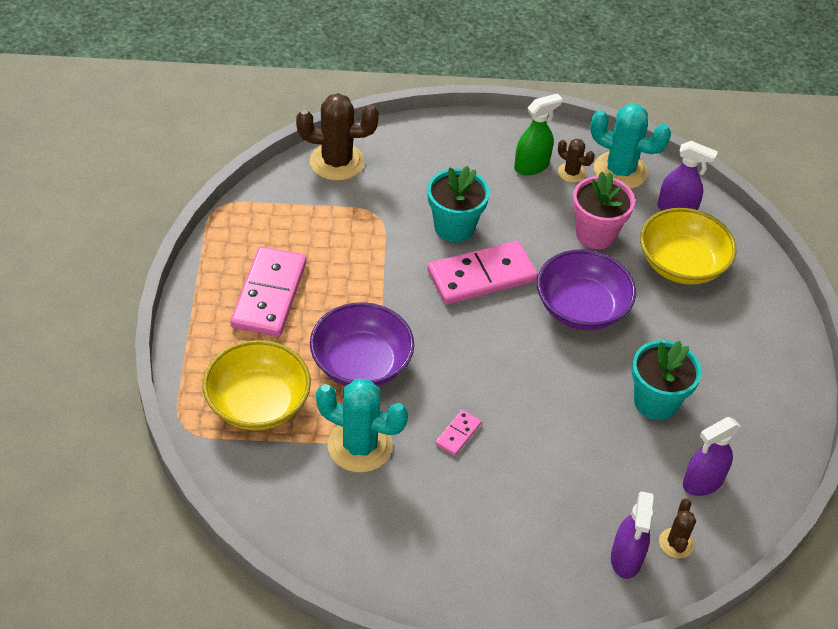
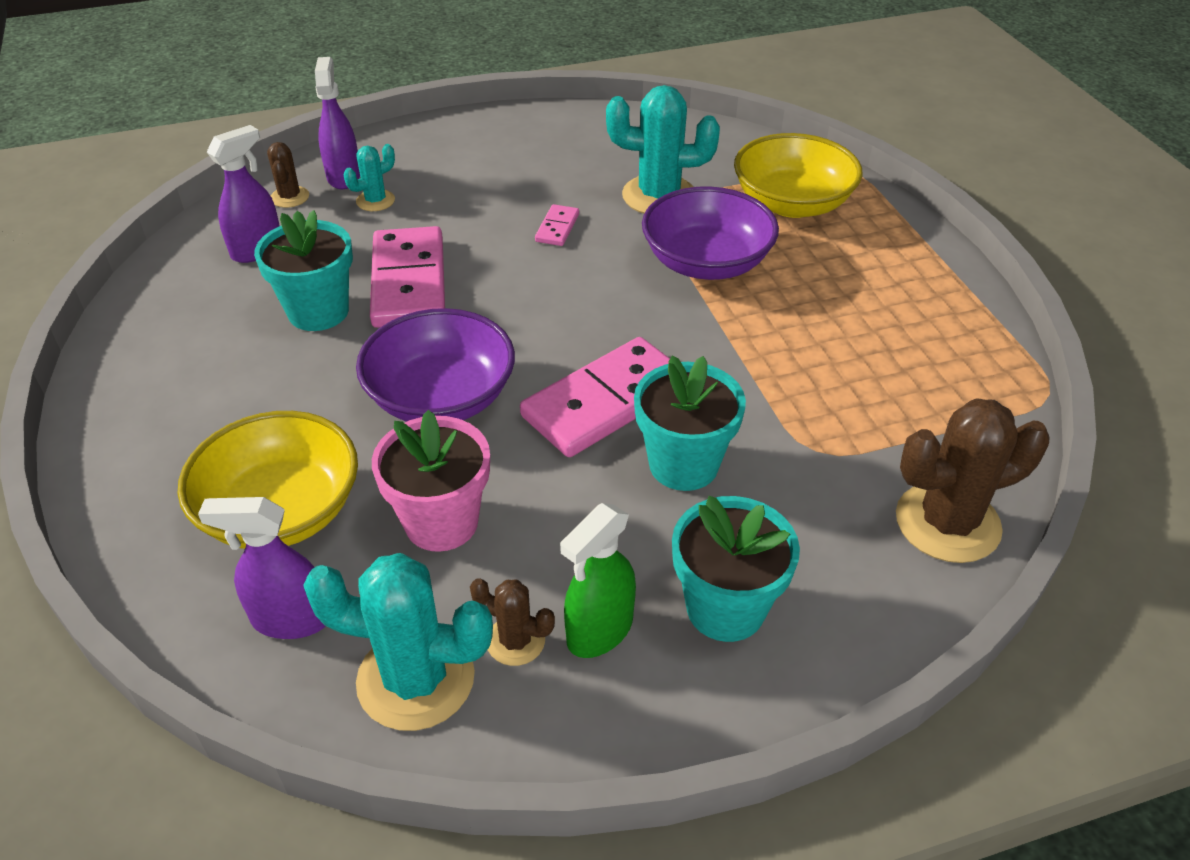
camera: 165 degrees right, 5 degrees down
(269, 294) = (874, 303): pink domino -> pink domino (409, 282)
(469, 158) = (725, 608): none -> turquoise flower pot
(601, 514) = (375, 201): none -> turquoise cactus

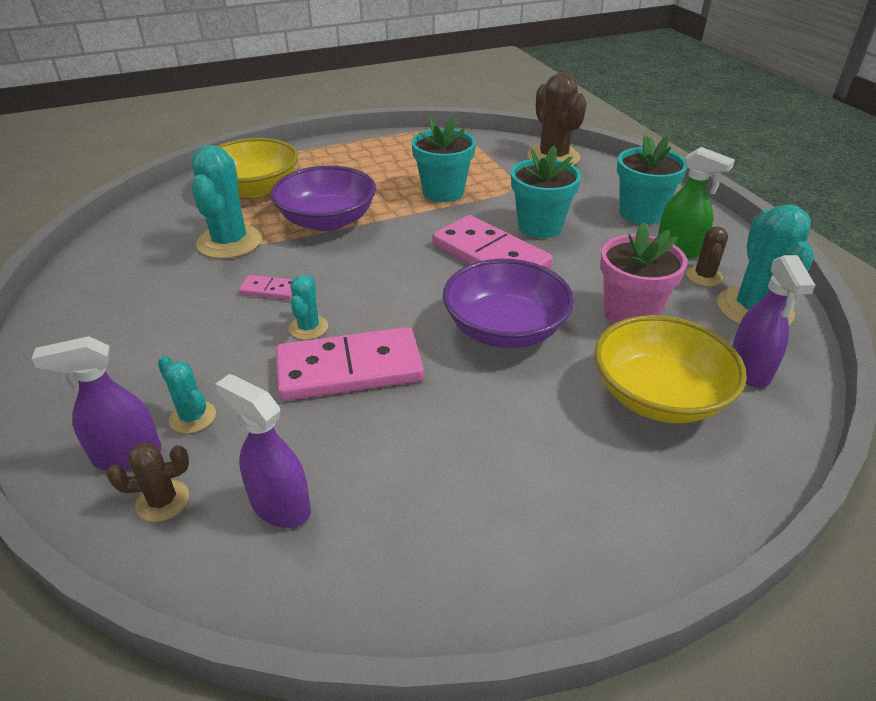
camera: 95 degrees left, 5 degrees down
(318, 311) = (399, 425): turquoise flower pot -> turquoise flower pot (443, 192)
(483, 255) = (308, 328): none -> turquoise cactus

